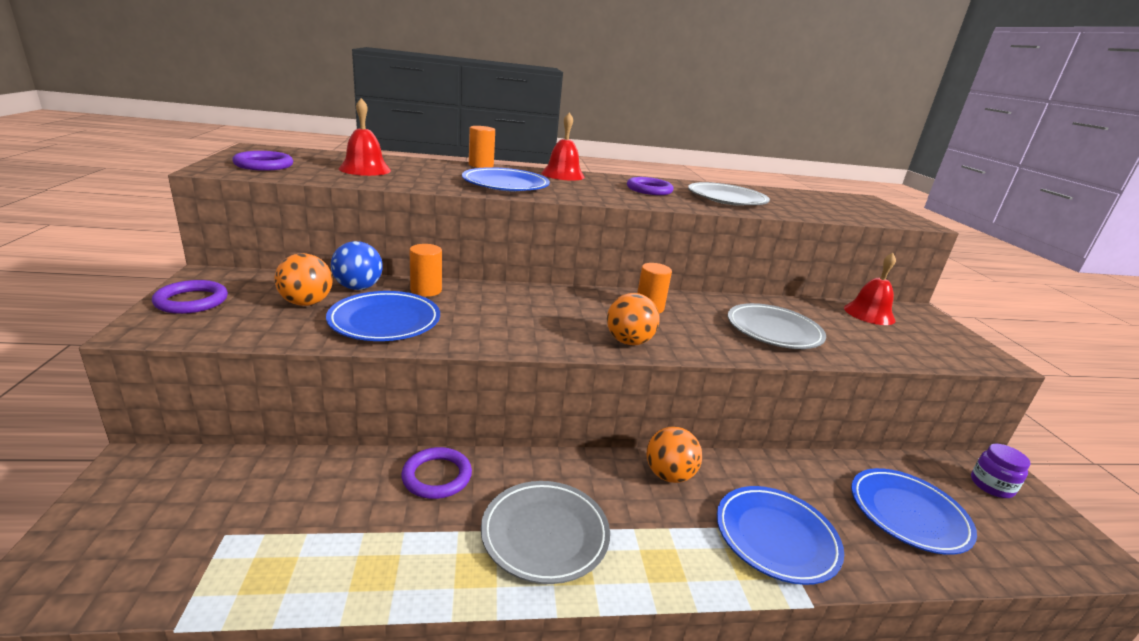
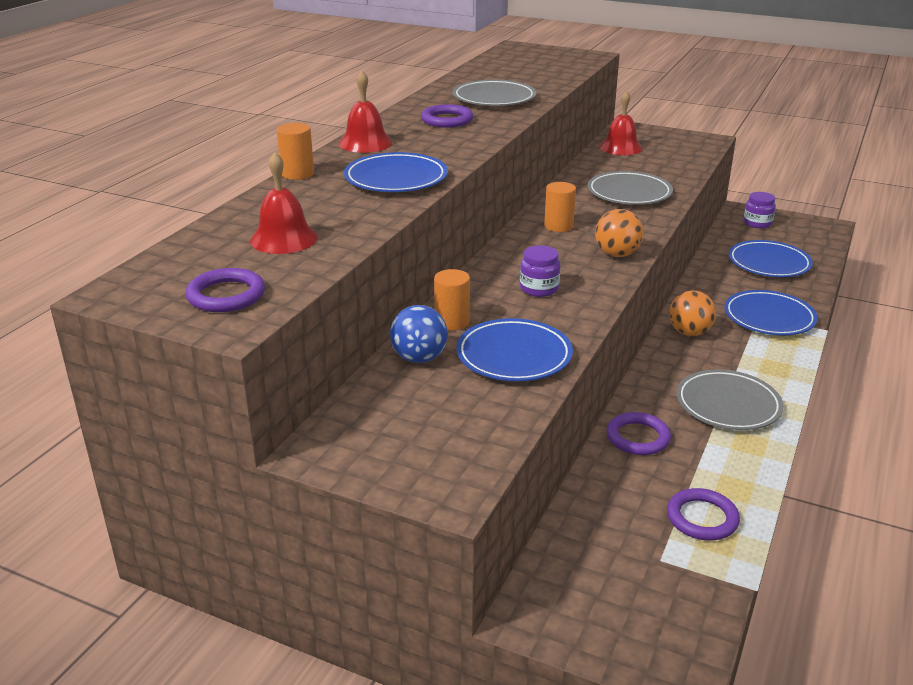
camera: 55 degrees left, 5 degrees up
(191, 301) = (391, 464): purple ring -> purple ring (702, 518)
(306, 303) = (442, 393): orange ball -> none
(517, 315) = (539, 289): none -> purple jar

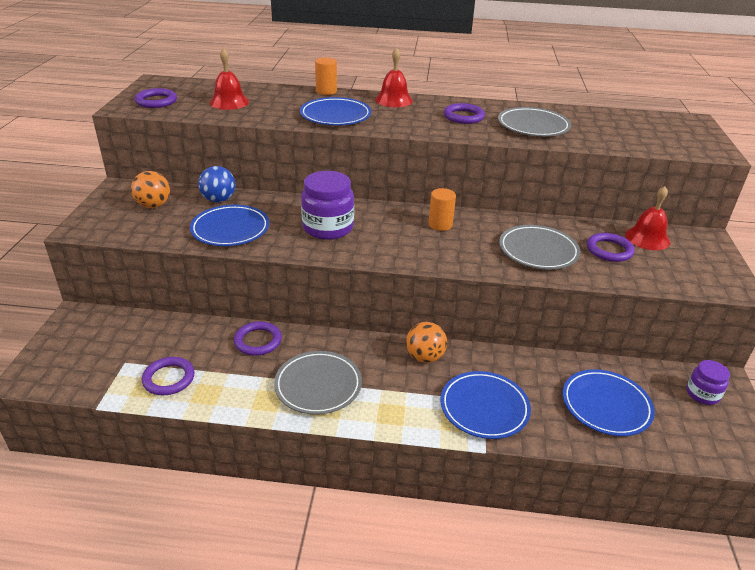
camera: 70 degrees right, 5 degrees up
(452, 322) = (267, 203): orange cylinder -> none
(539, 289) = (328, 228): purple jar -> purple jar, size x1.75
(617, 254) = (405, 255): orange ball -> orange ball (153, 205)
(637, 166) = (609, 250): none -> purple ring

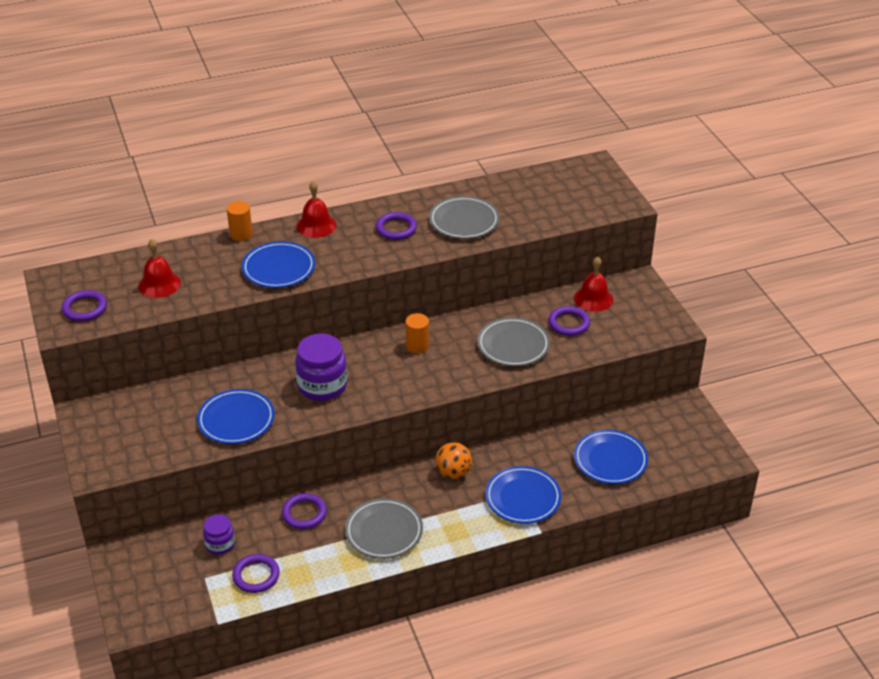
camera: 25 degrees left, 5 degrees up
(153, 205) = (138, 420): orange ball -> none
(219, 200) = (195, 391): blue ball -> none
(702, 394) = (675, 422): purple jar -> purple jar (220, 544)

